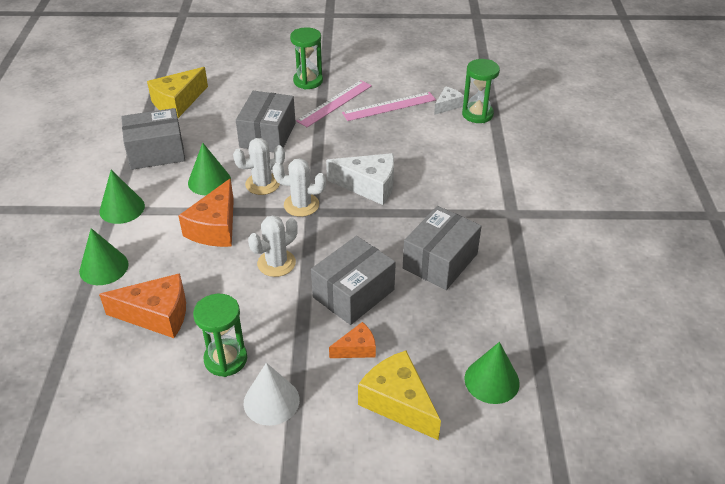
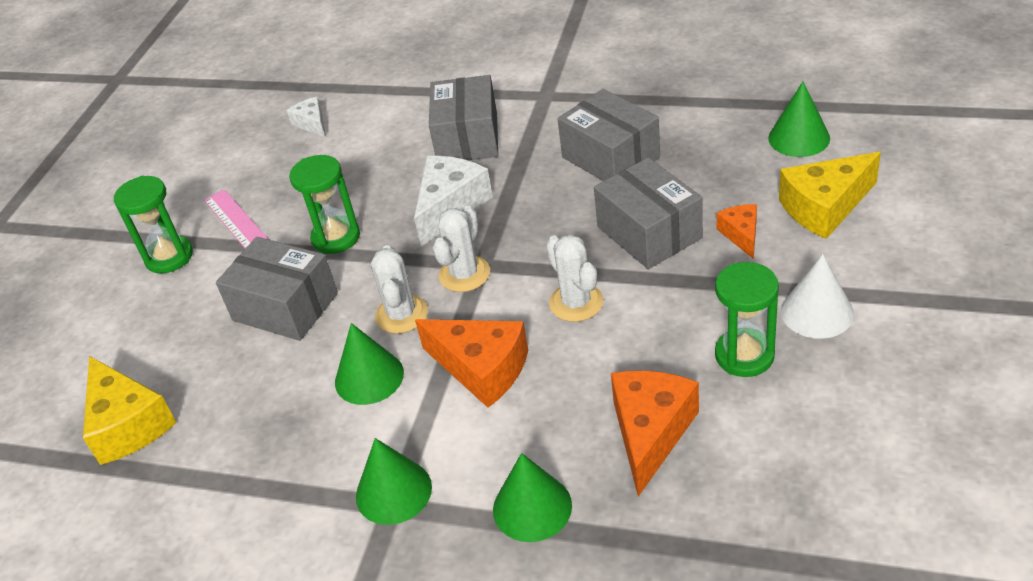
camera: 70 degrees left, 0 degrees up
(156, 152) = (261, 450): grey box -> grey box (467, 138)
(389, 106) = (284, 176): pink ruler -> none
(477, 114) = (345, 101): green hourglass -> green hourglass (336, 237)

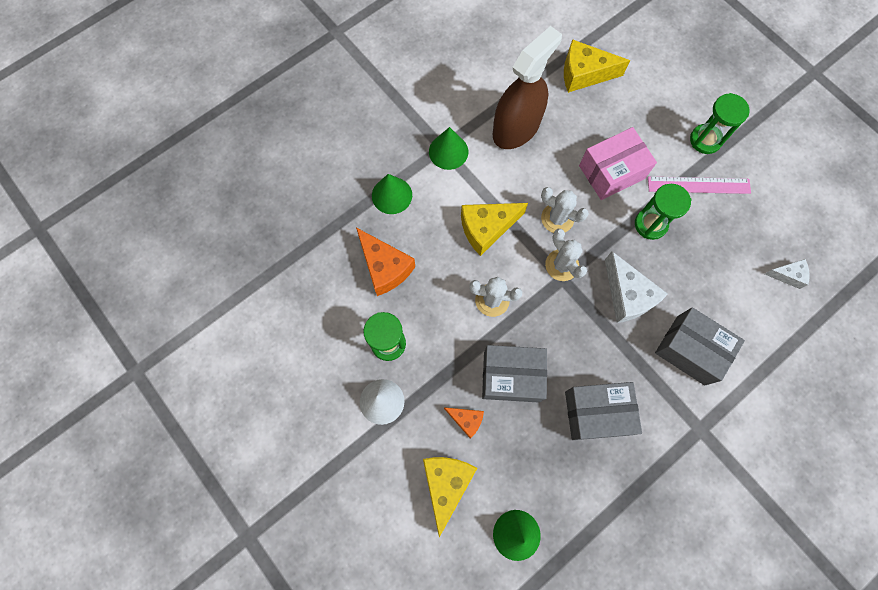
camera: 120 degrees right, 30 degrees up
(285, 307) = (611, 172): grey box -> pink box
(286, 440) = (516, 128): none -> brown spray bottle
(369, 377) = (525, 180): green cone -> none
(481, 369) = (486, 228): orange cheese -> yellow cheese

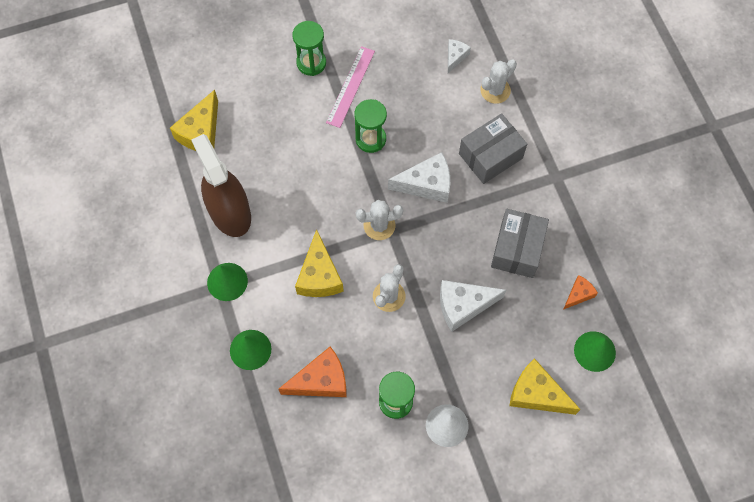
camera: 70 degrees left, 5 degrees down
(466, 420) = (488, 357): orange cheese -> orange cheese (578, 294)
(511, 376) = (463, 306): grey box -> white cheese
(557, 218) = (334, 212): white cactus -> white cactus (495, 90)
(611, 172) = (309, 149): pink box -> none

